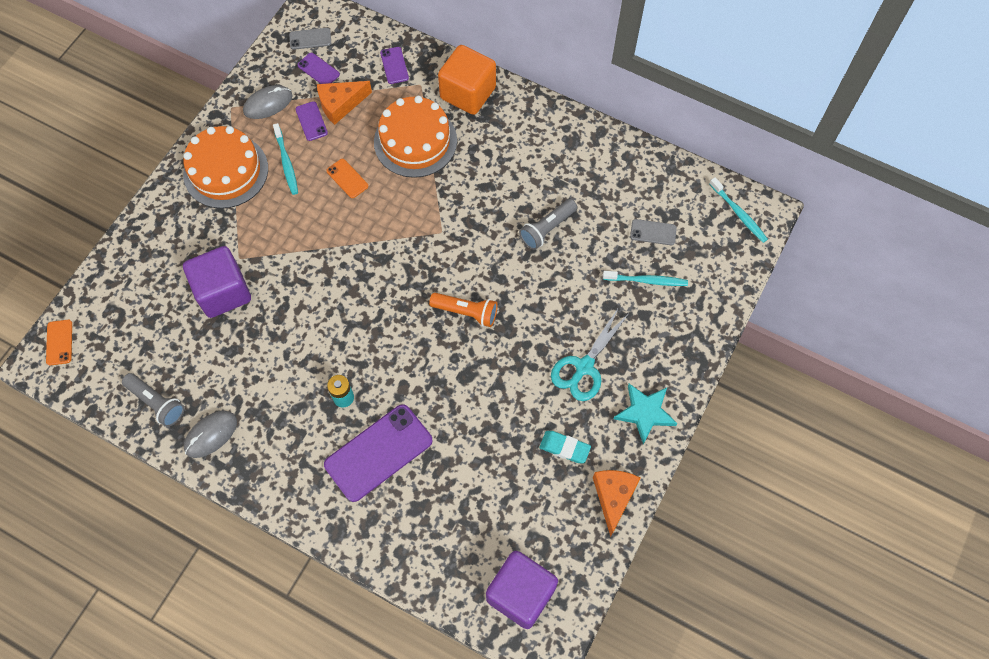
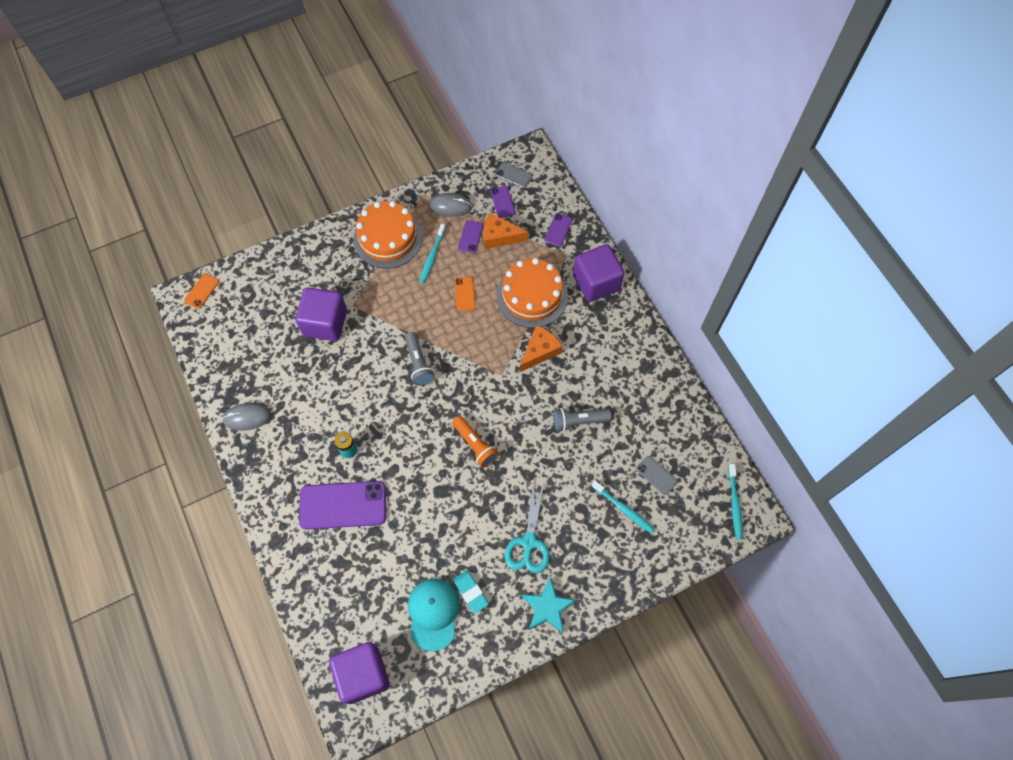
camera: 35 degrees right, 0 degrees up
(157, 403) = (230, 372): grey flashlight -> grey flashlight (419, 363)
(468, 93) = (596, 282): orange cube -> purple cube
(544, 491) = (433, 613): none -> turquoise cap
(584, 367) = (529, 542): turquoise scissors -> turquoise scissors turned 60 degrees counterclockwise
(613, 497) = (478, 653): orange cheese -> orange cheese (539, 351)

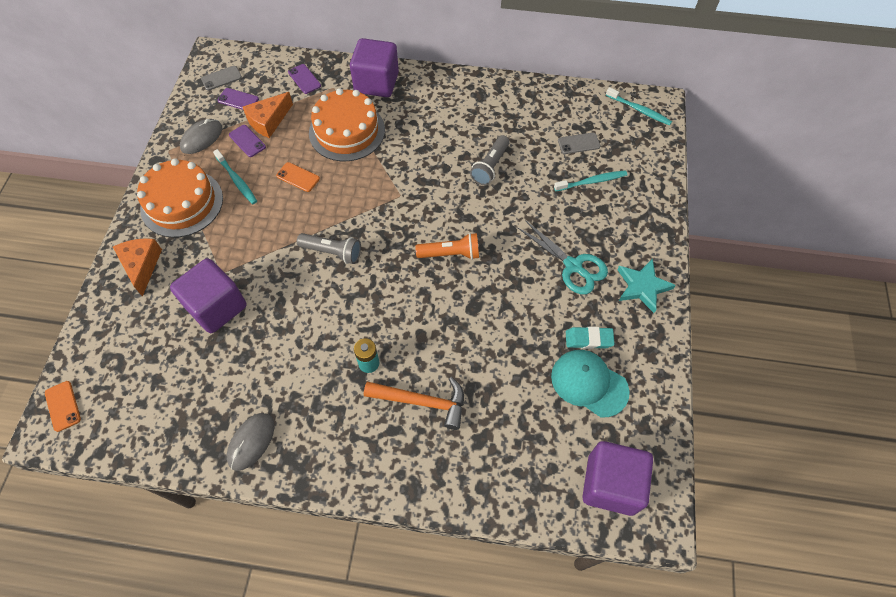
camera: 55 degrees left, 5 degrees down
(343, 505) = (422, 402): purple phone -> orange hammer
(539, 351) = (403, 156): orange cheese -> orange cheese (142, 266)

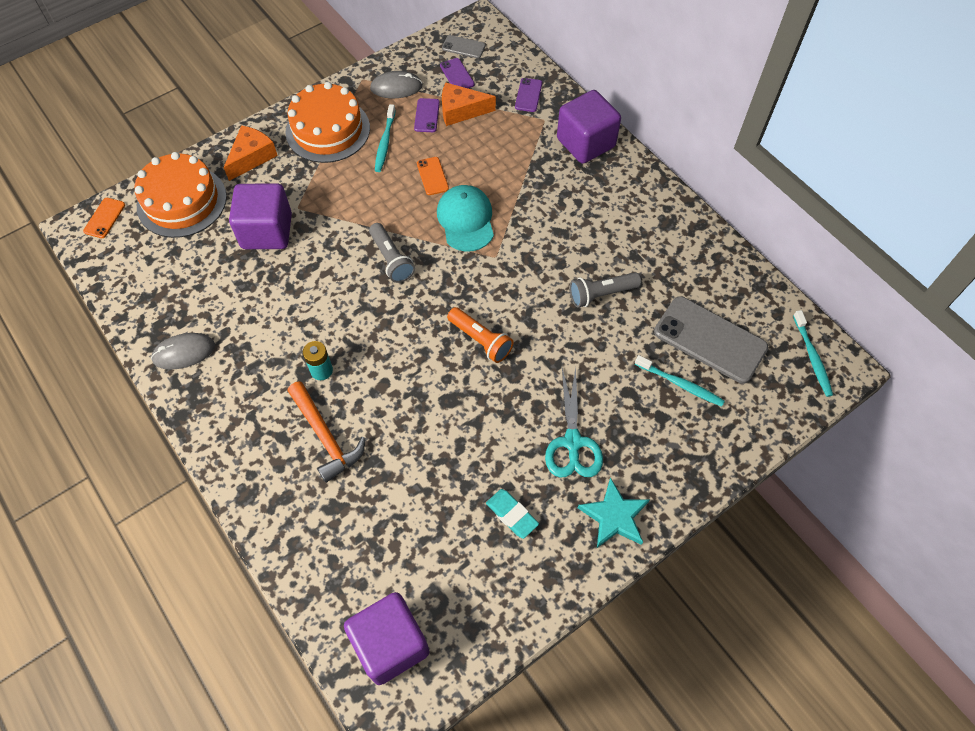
camera: 45 degrees right, 0 degrees up
(347, 131) = (513, 167): orange cake -> orange cake (182, 201)
(578, 143) = (710, 340): grey phone -> grey phone, size x2.11
(589, 383) = (468, 550): turquoise cap -> turquoise cap (466, 220)

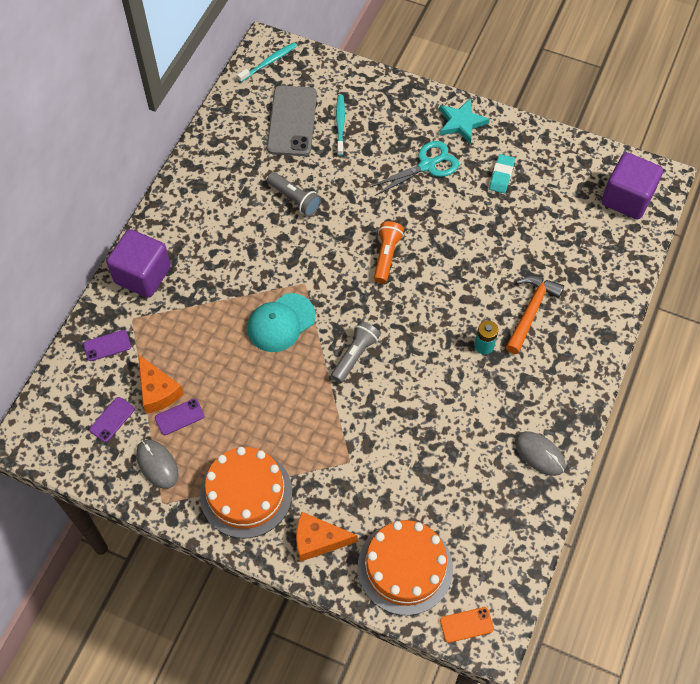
camera: 120 degrees left, 0 degrees up
(267, 231) = (389, 470): purple cube -> none
(385, 143) = (233, 434): turquoise toothbrush -> none
(432, 176) = (249, 373): orange phone -> none
(463, 47) = (69, 434): grey phone -> none

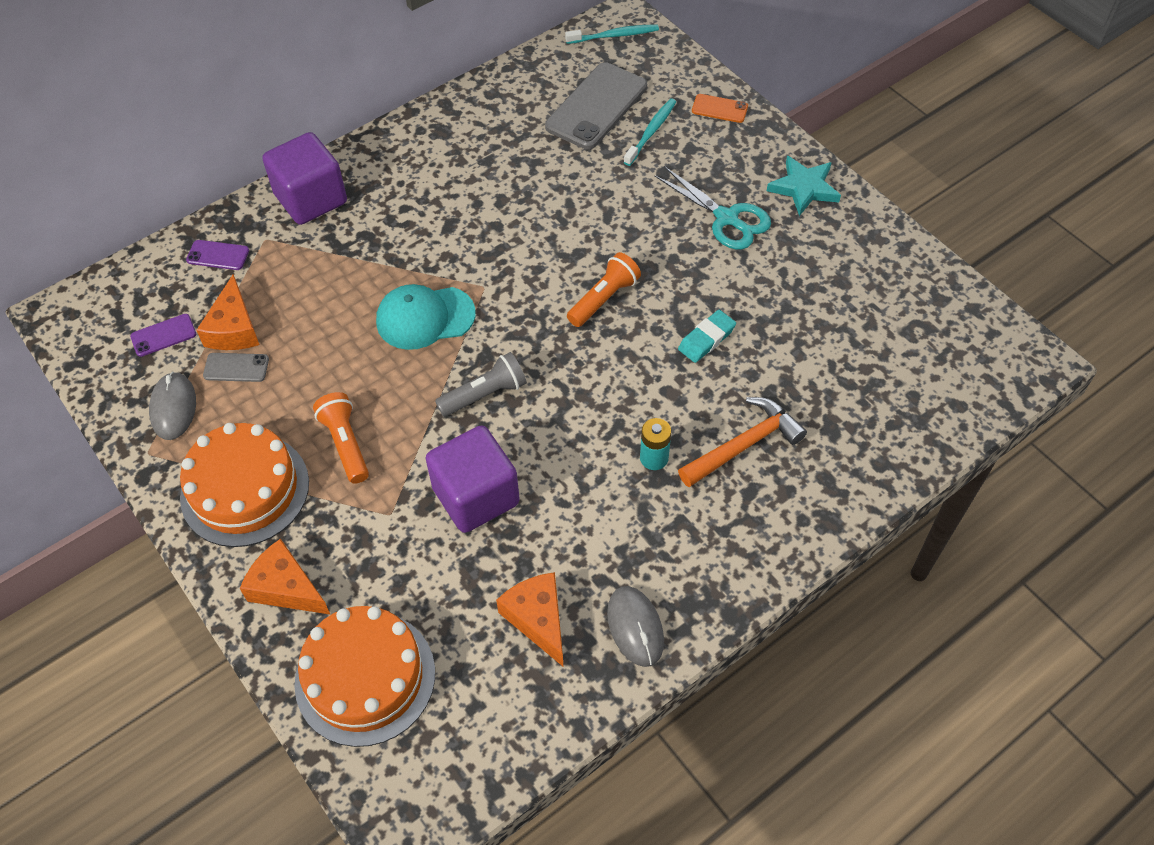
camera: 30 degrees right, 5 degrees down
(179, 417) = (236, 367): purple phone -> grey phone
(289, 431) = (345, 444): none -> orange flashlight
(295, 199) = (539, 190): grey flashlight -> none
(427, 165) = (726, 218): turquoise scissors -> turquoise scissors turned 45 degrees clockwise
(466, 624) = (390, 793): orange phone -> orange phone (719, 109)
(481, 479) = (538, 619): none -> orange cheese
(501, 175) = (814, 268): turquoise eraser -> turquoise eraser (706, 339)
(627, 198) = (970, 365): purple cube -> purple cube (476, 496)

